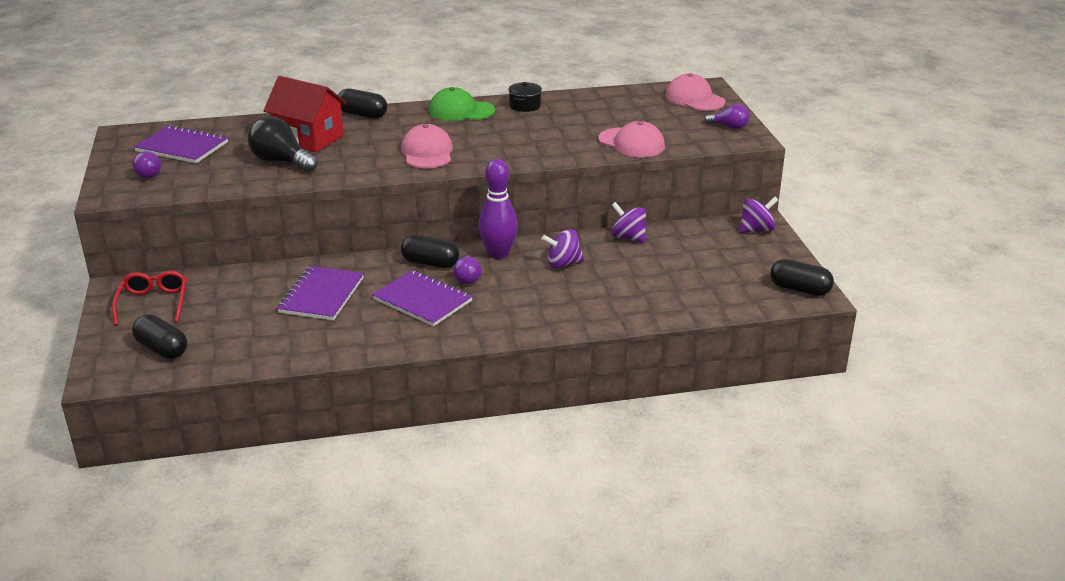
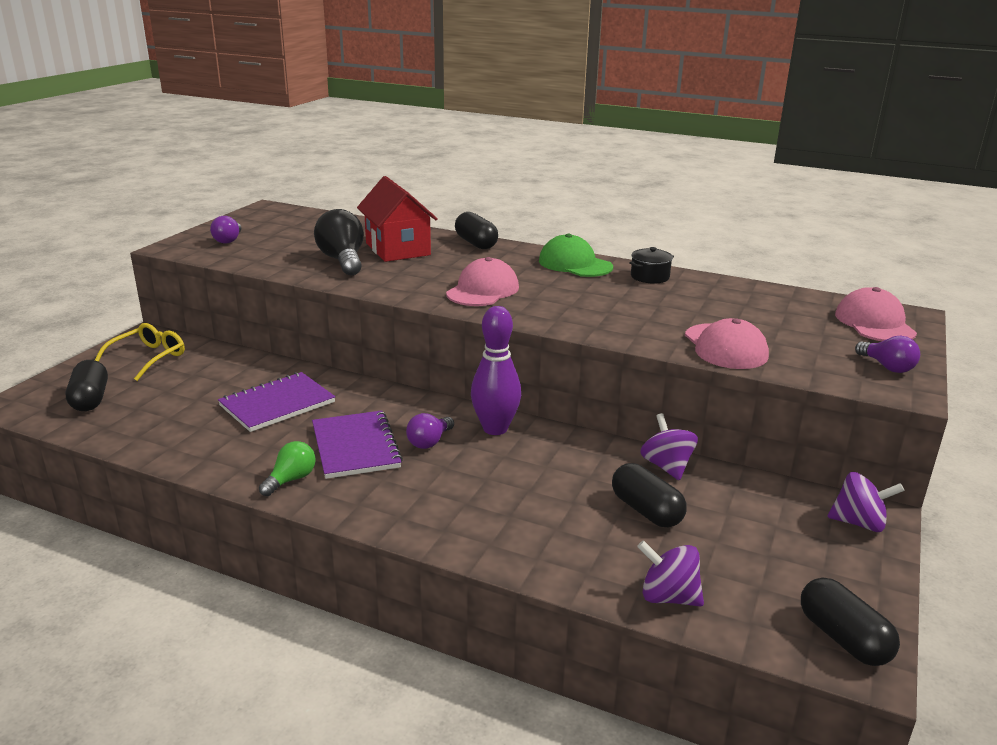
camera: 35 degrees right, 5 degrees down
(153, 303) = (148, 358): red glasses -> yellow glasses
(182, 147) = (290, 228): purple notebook -> none
(410, 336) = (291, 480): none -> green light bulb
(430, 263) = (415, 412): black capsule -> black capsule (646, 511)
(563, 264) = (551, 467): purple spinning top -> purple spinning top (668, 597)

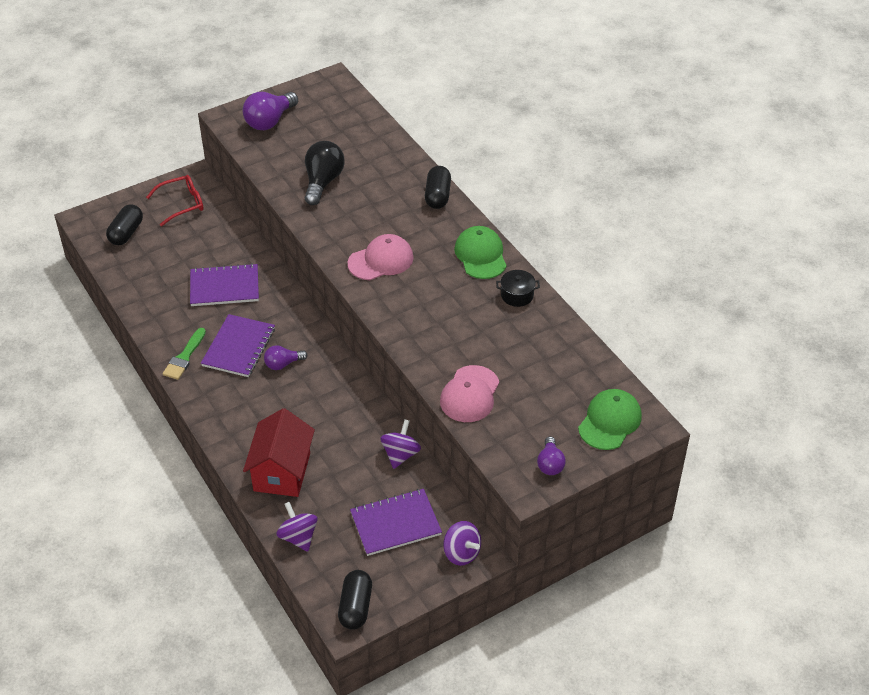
camera: 35 degrees right, 20 degrees up
(148, 358) = (182, 204): yellow glasses -> red glasses
(228, 240) = (270, 121): purple light bulb -> purple light bulb, size x1.70
(291, 480) = (184, 357): green light bulb -> green brush
(397, 249) = (373, 181): red house -> red house (282, 472)
(495, 428) = (331, 372): purple bowling pin -> none
(646, 511) = (350, 479): black capsule -> none
(754, 529) = (395, 523): none -> purple notebook
(874, 323) = (609, 421): pink cap -> green cap

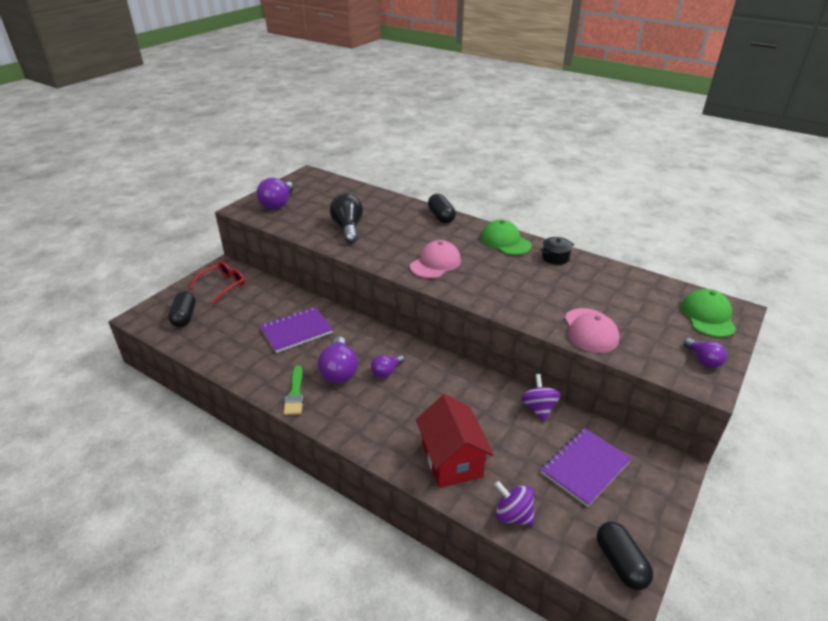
camera: 25 degrees left, 10 degrees down
(239, 347) = (339, 371): purple notebook -> purple light bulb
(461, 553) = (659, 471): purple spinning top -> none

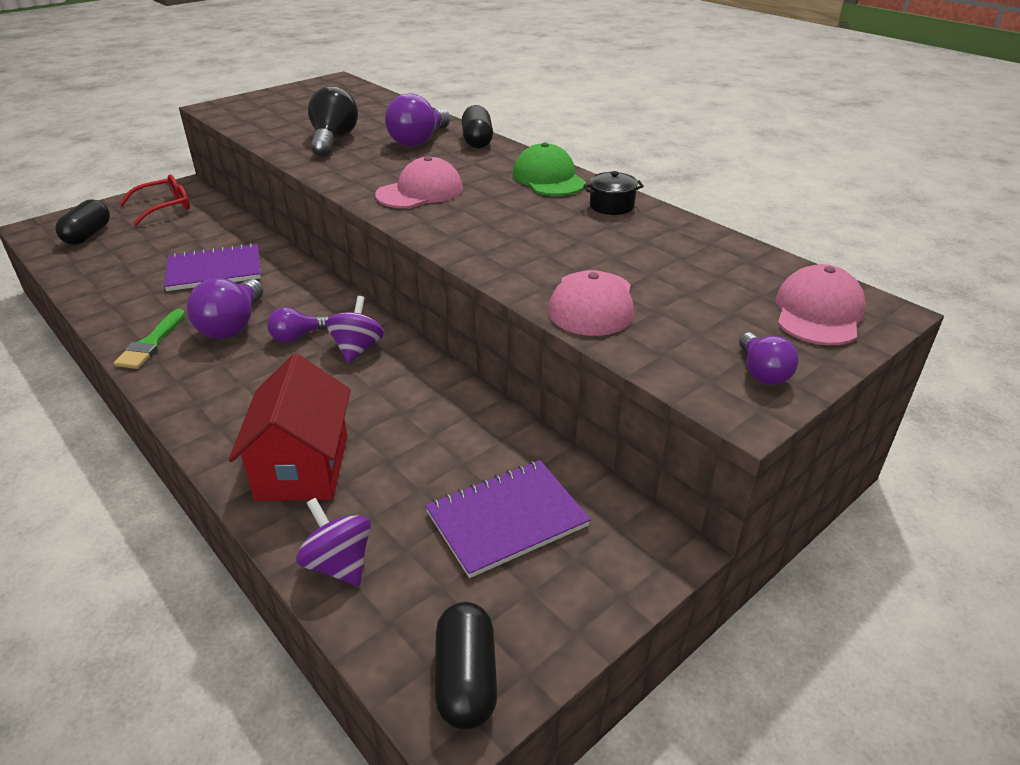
camera: 15 degrees right, 0 degrees up
(278, 204) = (265, 107): purple light bulb -> purple light bulb (419, 141)
(538, 408) = (490, 422): purple spinning top -> purple spinning top (357, 348)
(708, 316) = (818, 312): green cap -> pink cap

